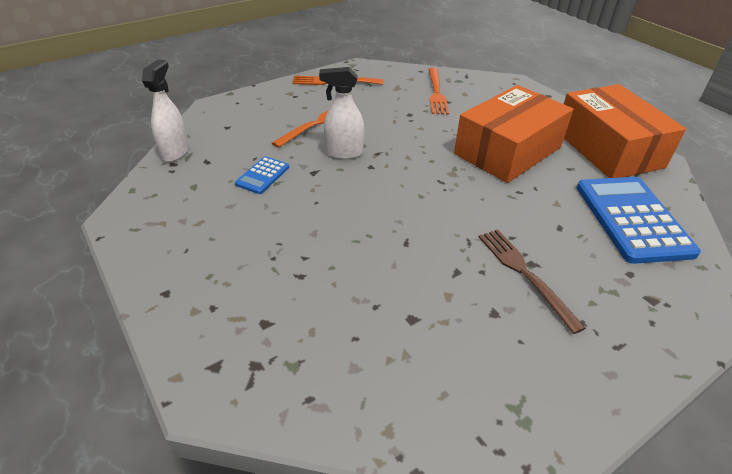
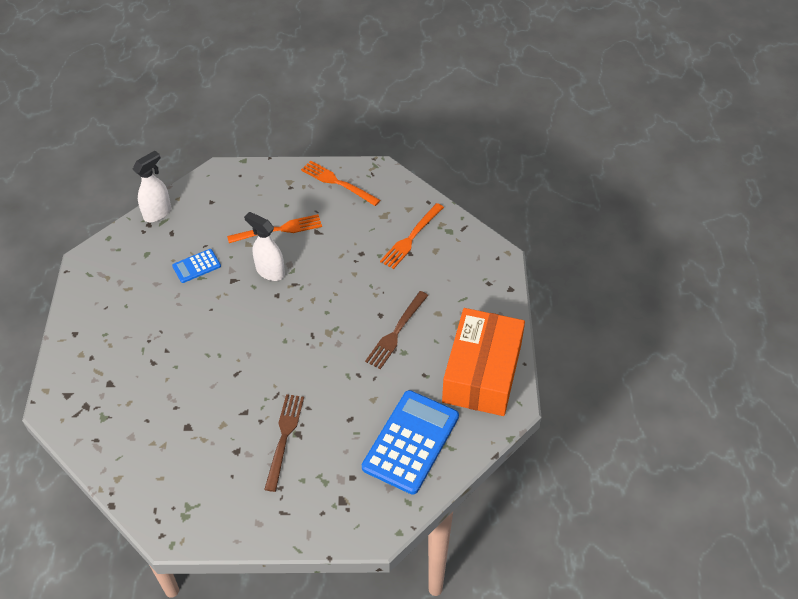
camera: 35 degrees right, 10 degrees up
(507, 150) = (396, 332): orange box -> brown fork

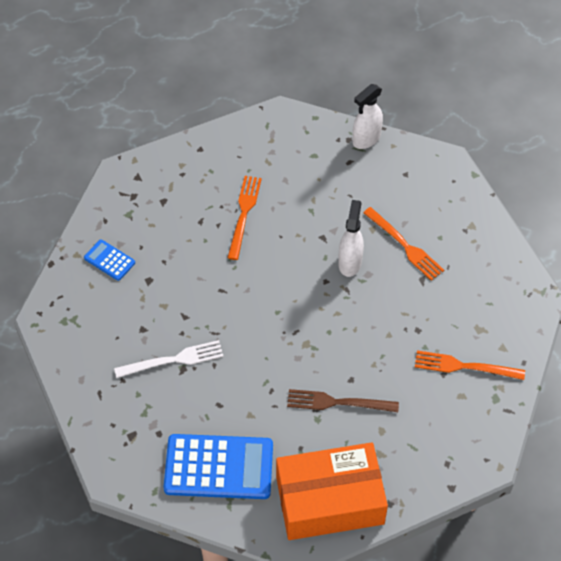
camera: 65 degrees right, 5 degrees up
(158, 213) = (366, 139): white spray bottle -> white spray bottle turned 120 degrees clockwise
(196, 266) = (322, 201): blue calculator -> blue calculator (109, 260)
(284, 437) = (173, 360): brown fork -> white fork
(337, 182) = (497, 268): orange fork -> orange fork (244, 214)

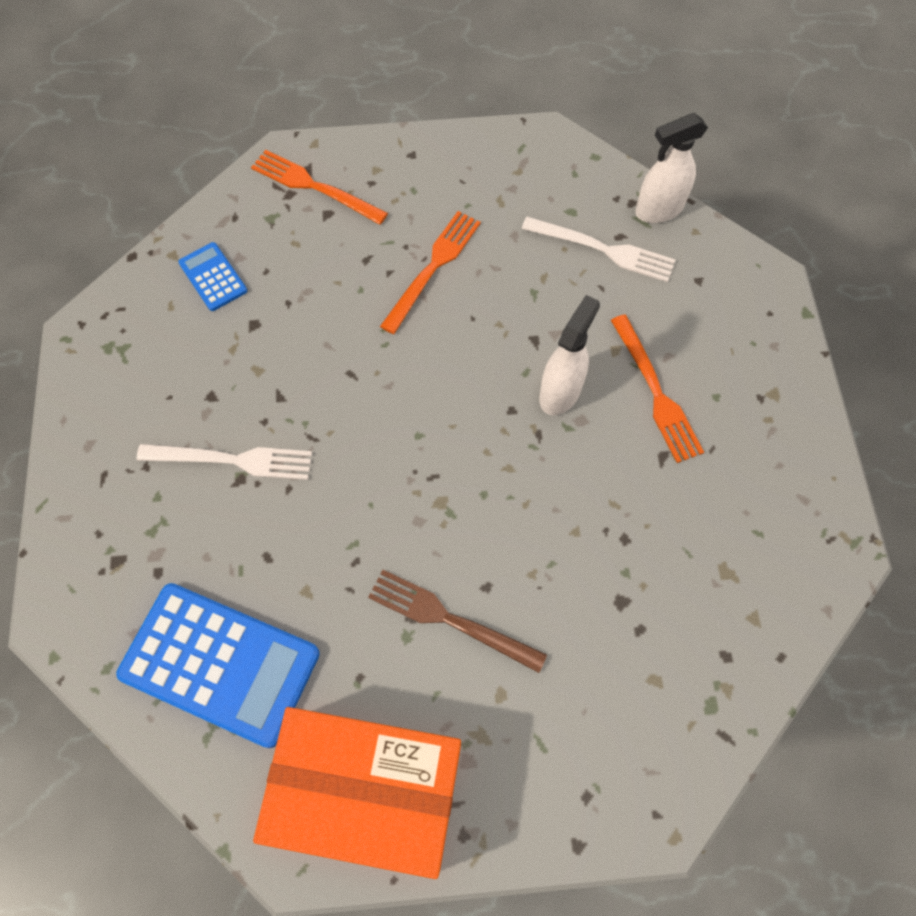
camera: 20 degrees right, 10 degrees up
(342, 173) = (603, 250): none -> white fork
(464, 366) = (678, 629): orange fork -> orange fork (314, 186)

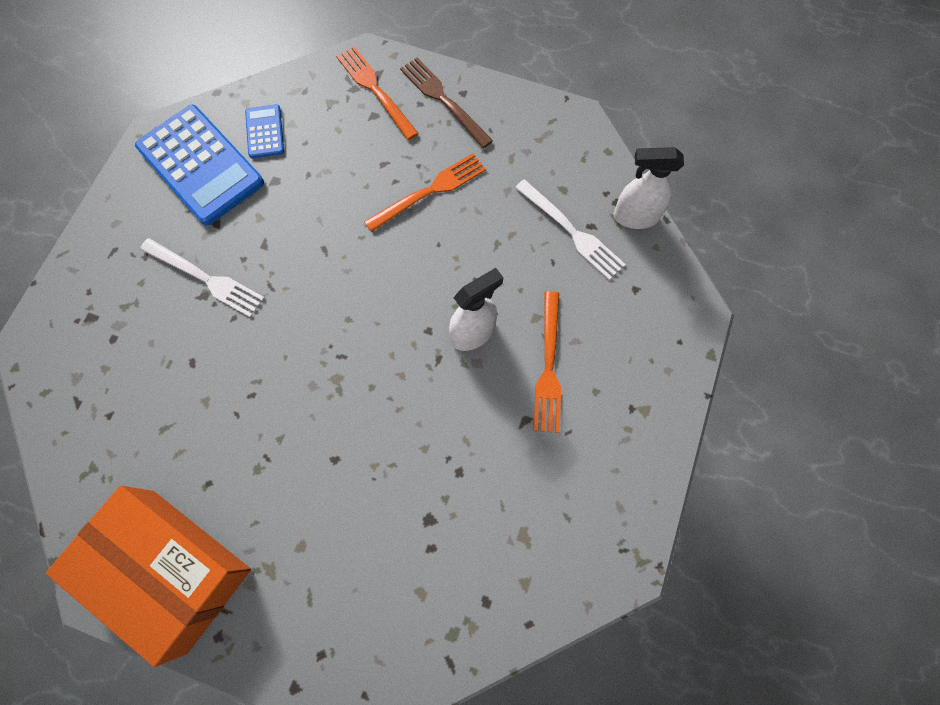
camera: 25 degrees right, 5 degrees up
(220, 663) = (119, 426): blue calculator -> blue calculator (200, 165)
(449, 619) = (294, 471): brown fork -> brown fork (443, 100)

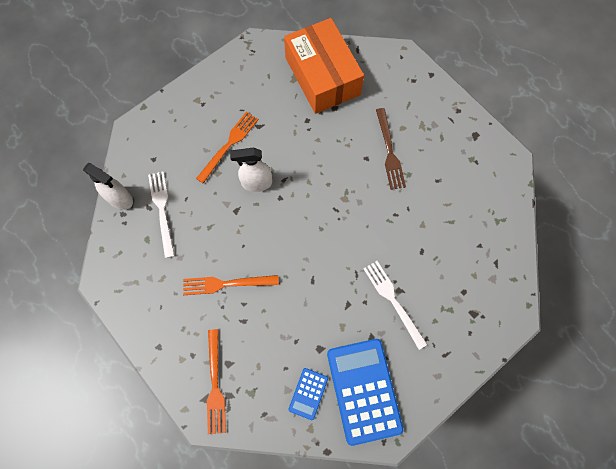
camera: 150 degrees left, 0 degrees up
(169, 569) = (471, 150): orange box -> orange box (322, 76)
(443, 100) = (175, 348): brown fork -> brown fork (389, 152)

